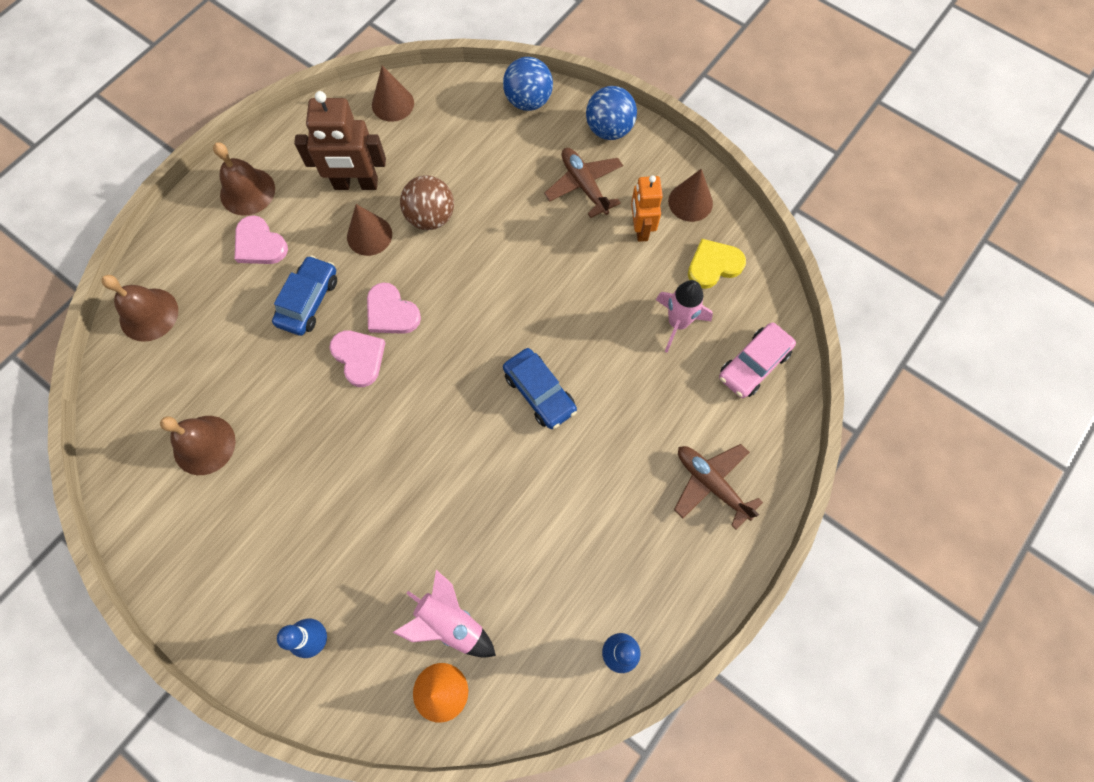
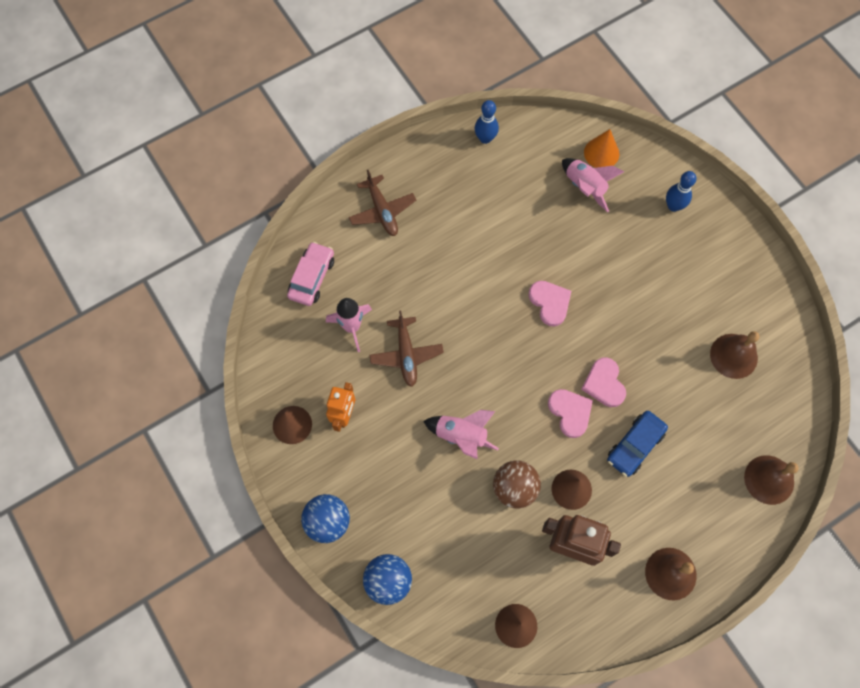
camera: 160 degrees left, 0 degrees up
(259, 244) = (667, 514): pink heart -> pink heart (550, 303)
(505, 249) = (461, 436): none -> pink rocket
(539, 392) = (476, 311): blue car -> none
(584, 185) = (373, 472): brown plane -> brown plane (406, 354)
(713, 265) = (301, 363): yellow heart -> none
(754, 365) = (312, 278): pink car -> pink car turned 45 degrees counterclockwise

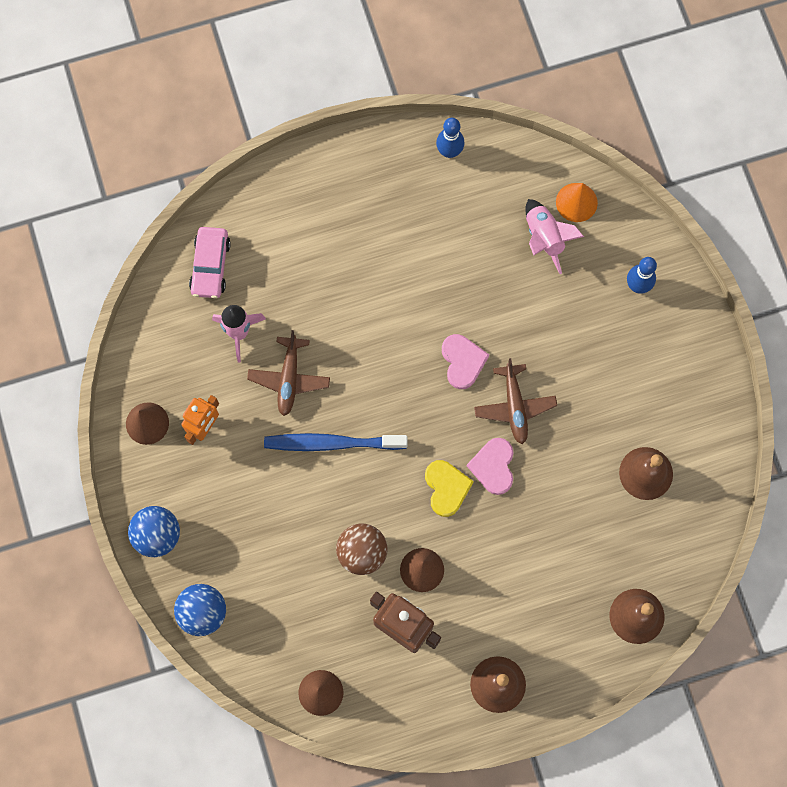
camera: 15 degrees right, 5 degrees up
(312, 278) = (210, 266): pink car -> pink car turned 150 degrees clockwise
(382, 211) = (309, 208): brown plane -> brown plane (514, 406)
(459, 400) = (332, 443): none -> blue toothbrush
(461, 436) = (322, 482): pink rocket -> none
(570, 412) = (446, 488): pink heart -> yellow heart
(635, 446) = (504, 542): blue car -> none

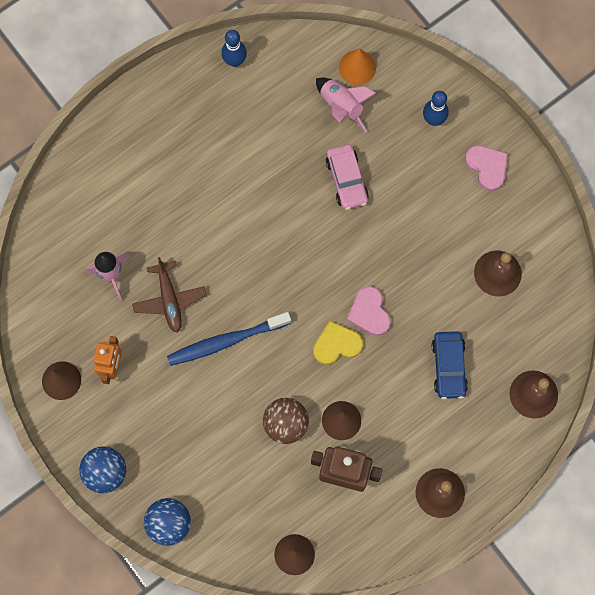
camera: 20 degrees left, 0 degrees up
(210, 266) = (66, 227): pink car -> pink car (347, 180)
(446, 488) = (336, 344): yellow heart -> yellow heart turned 75 degrees counterclockwise
(462, 361) = (311, 234): pink heart -> pink heart (487, 167)
(514, 406) = (368, 256): brown plane -> none
(556, 554) = (449, 367): none -> blue car

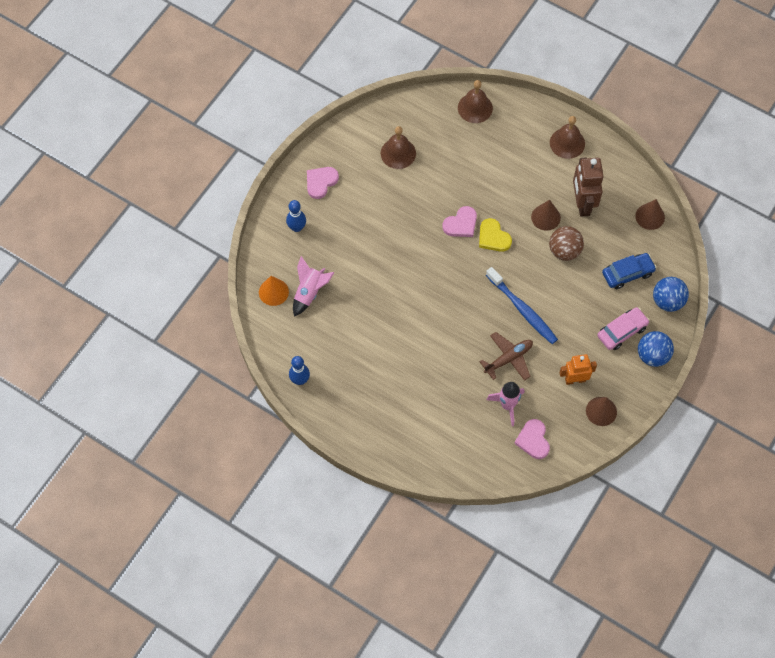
camera: 110 degrees left, 10 degrees down
(58, 288) = (533, 440): none -> pink heart
(347, 180) = (367, 270): pink car -> pink car (622, 331)
(449, 367) = (478, 163): blue car -> blue car (627, 273)

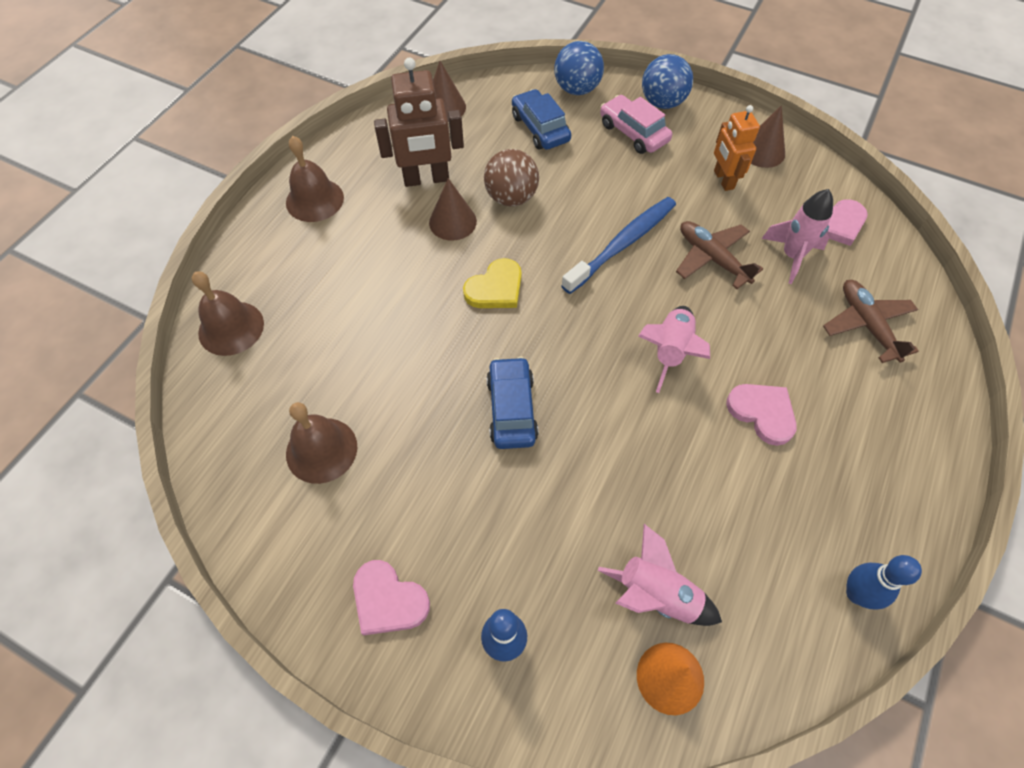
camera: 95 degrees left, 5 degrees down
(413, 239) = (511, 409): none -> blue car
(443, 323) = (670, 351): none -> pink rocket
(453, 434) = (867, 325): none -> brown plane
(461, 224) = (473, 336): pink heart -> pink heart (762, 413)

